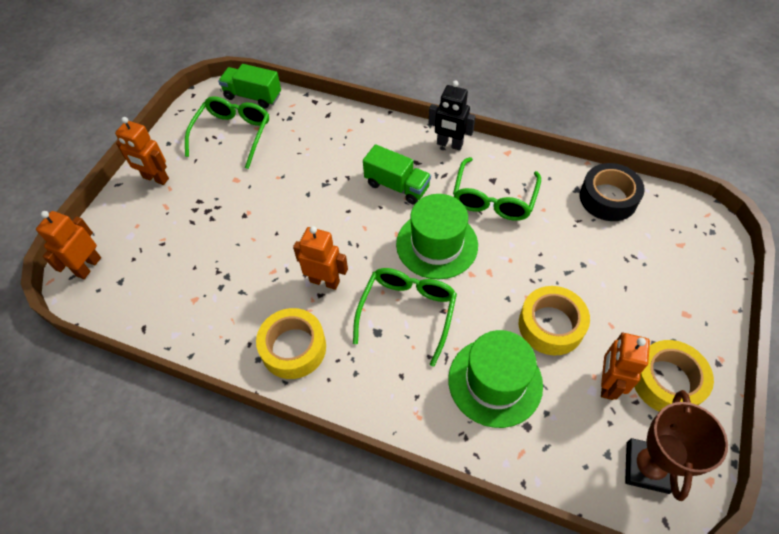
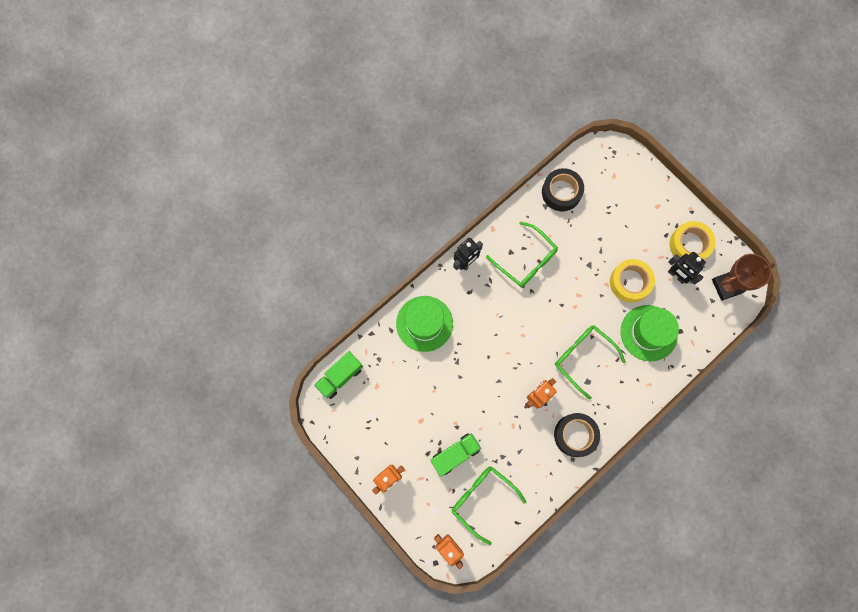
camera: 65 degrees left, 20 degrees up
(233, 134) = (374, 407): green glasses -> green glasses (482, 499)
(293, 348) = (575, 435): yellow tape -> black tape
(397, 186) = (484, 315): green truck -> green truck (455, 454)
(437, 244) = (543, 315): green hat -> green hat (424, 323)
(607, 384) = (677, 275): orange robot -> black robot
(647, 467) = (726, 286): brown trophy -> brown trophy turned 60 degrees counterclockwise

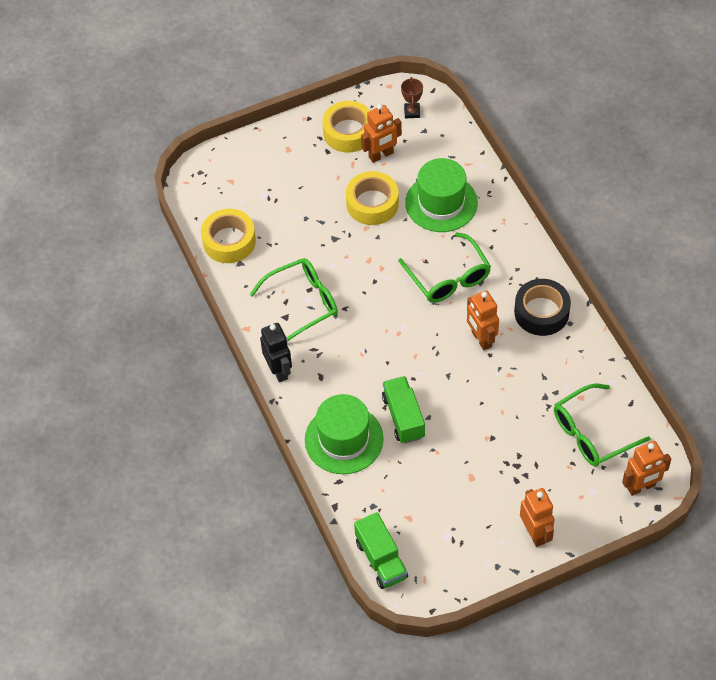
camera: 70 degrees left, 20 degrees down
(455, 454) = (527, 449): green truck -> green truck (403, 417)
(561, 192) = (229, 241): black tape -> yellow tape
(583, 357) = (448, 277): green glasses -> green glasses turned 90 degrees counterclockwise
(677, 275) = (381, 155): black robot -> orange robot
(726, 286) = (412, 112): brown trophy -> brown trophy, size x0.53

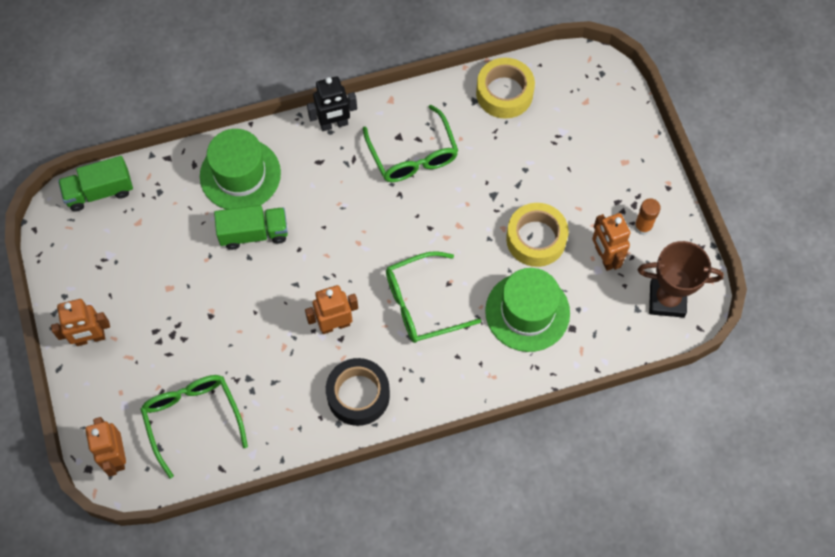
camera: 95 degrees right, 10 degrees up
(348, 132) = (643, 227): yellow tape -> orange glue stick
(412, 112) = (667, 299): brown trophy -> brown trophy, size x1.90

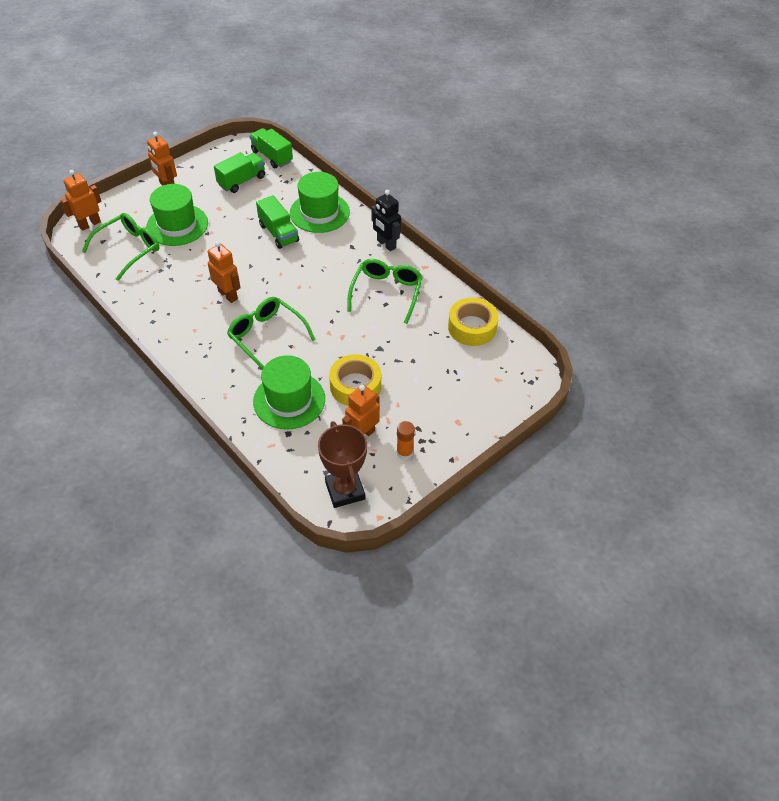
camera: 65 degrees right, 15 degrees down
(129, 243) = (242, 181): none -> green truck
(176, 347) = (177, 225): none -> green hat
(358, 395) = (178, 325): black tape -> none
(413, 155) = (386, 293): green glasses -> green glasses turned 150 degrees clockwise

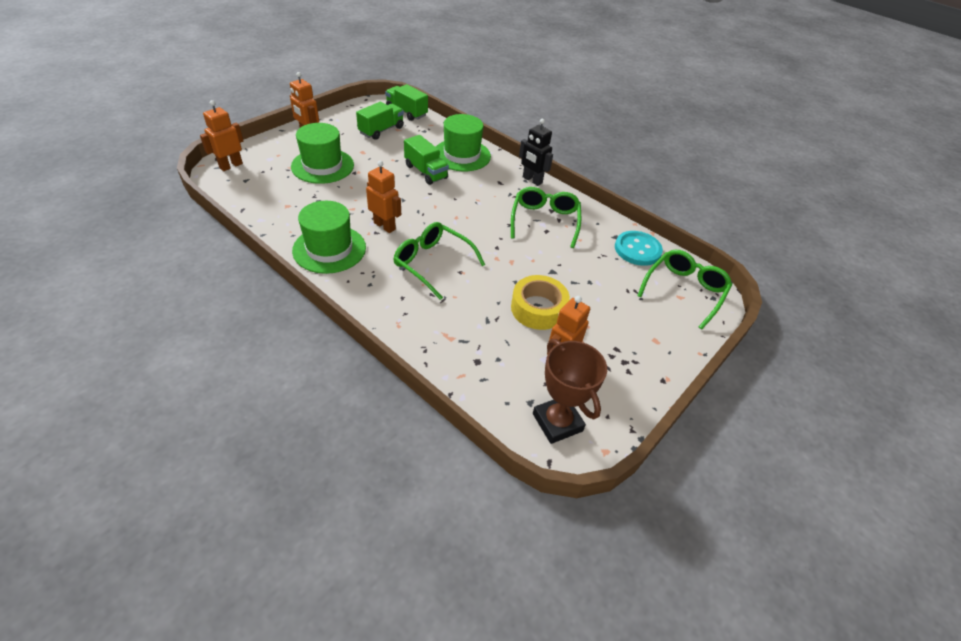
camera: 10 degrees left, 5 degrees down
(129, 249) = (274, 187): green glasses -> green glasses (684, 291)
(289, 400) = (470, 326): green hat -> green hat (329, 249)
(404, 453) = (610, 376): orange glue stick -> none
(472, 327) = (637, 249): yellow tape -> turquoise button

